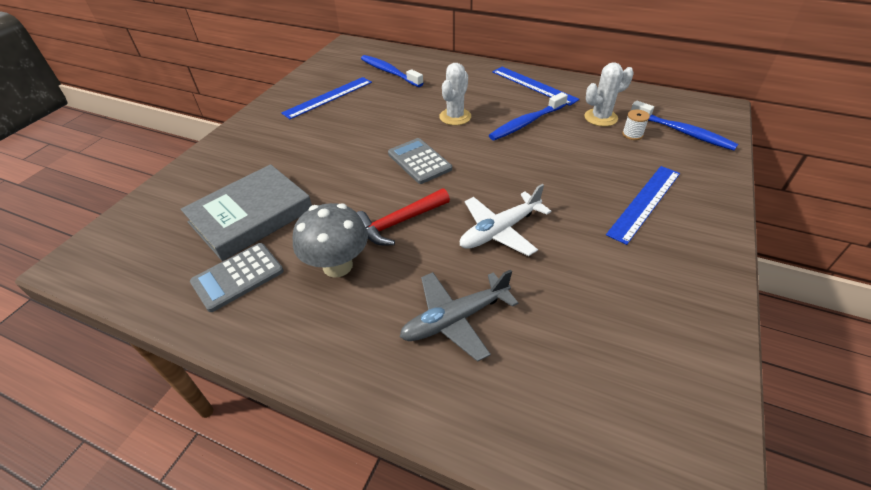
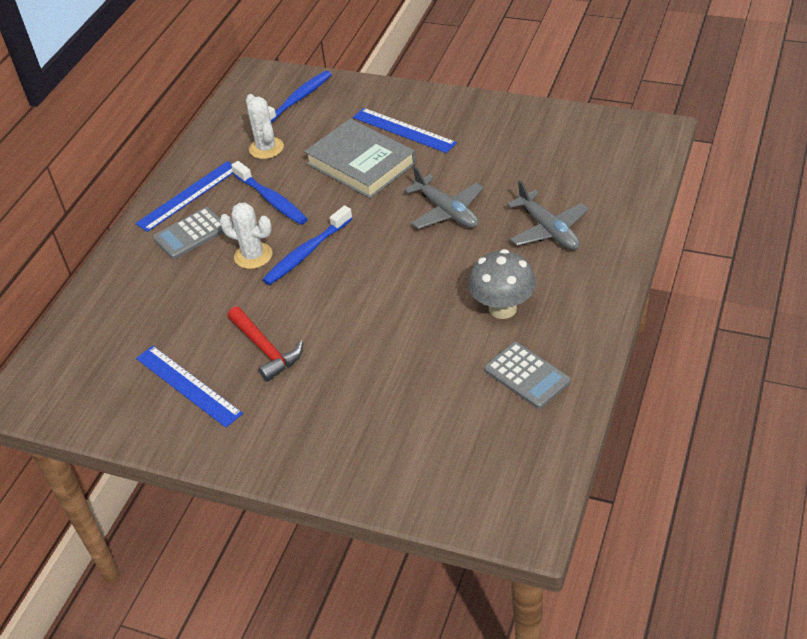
camera: 90 degrees left, 0 degrees up
(251, 216) = (440, 393): grey book -> grey book (361, 163)
(389, 72) = (124, 332): blue toothbrush -> blue toothbrush (306, 253)
(398, 223) = (442, 277): red hammer -> red hammer (266, 349)
(419, 161) = (342, 275): grey calculator -> grey calculator (190, 234)
(499, 231) = (447, 211): white plane -> grey plane
(632, 134) = (299, 130): white spool -> none

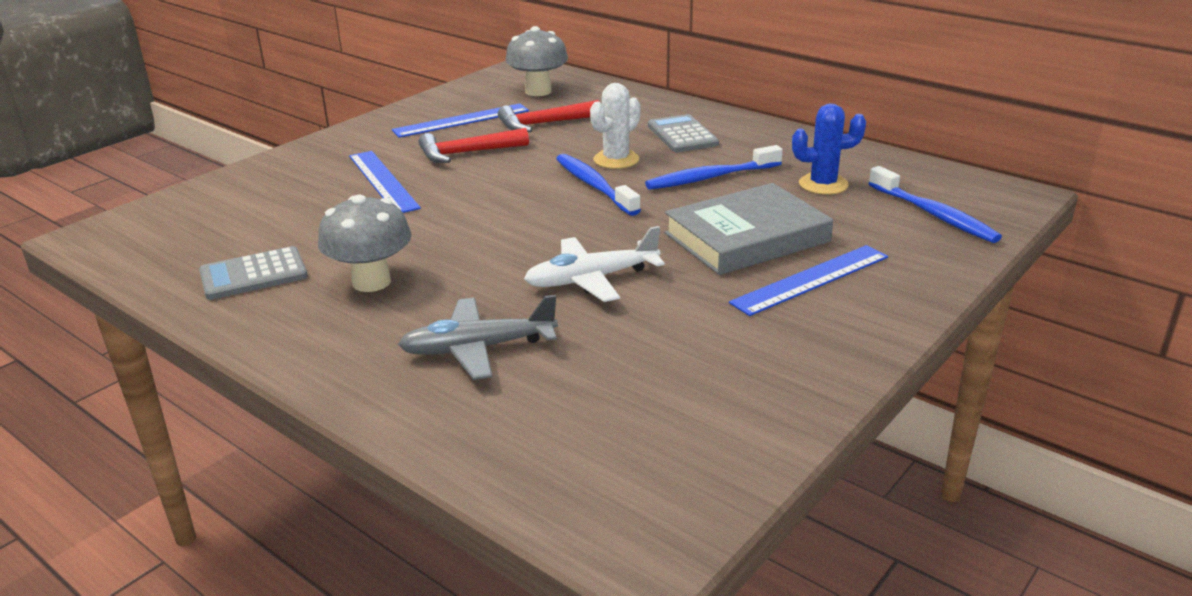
camera: 105 degrees right, 15 degrees down
(95, 359) = (538, 91): none -> grey mushroom
(184, 324) = (543, 124): none -> red hammer
(188, 196) = (753, 138): blue ruler -> blue ruler (383, 181)
(266, 148) = (823, 184): white cactus -> blue cactus
(447, 211) = (591, 279): grey plane -> white plane

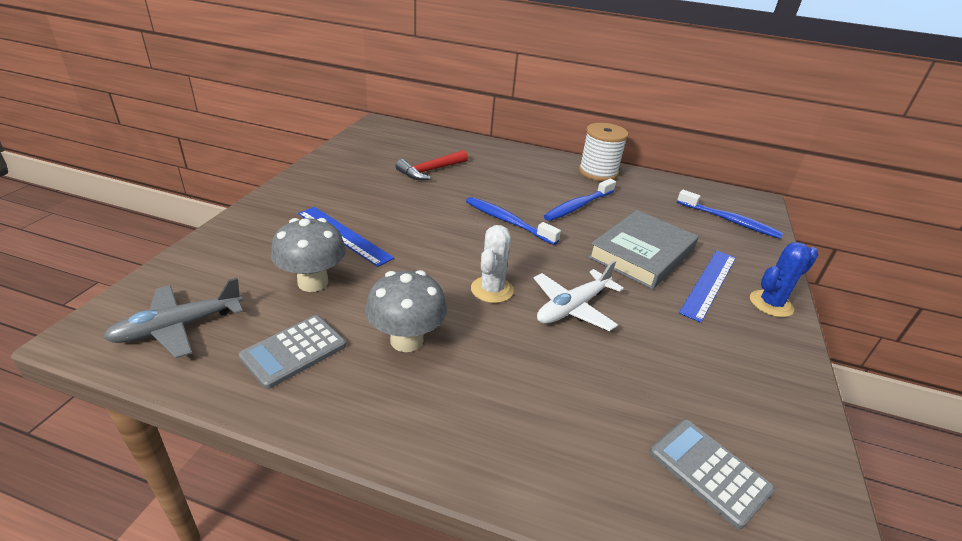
camera: 25 degrees left, 5 degrees up
(461, 120) = (366, 172): blue ruler -> none
(467, 153) = (392, 201): red hammer -> none
(477, 348) = (544, 395): grey plane -> grey plane (178, 327)
(538, 91) = (405, 143): grey mushroom -> grey mushroom (313, 282)
(616, 160) = (505, 197): white cactus -> white cactus (492, 290)
(682, 135) = (532, 173): grey calculator -> grey calculator (709, 471)
(784, 141) = (598, 172): none -> white spool
(823, 184) = (649, 204): blue cactus -> blue cactus (771, 304)

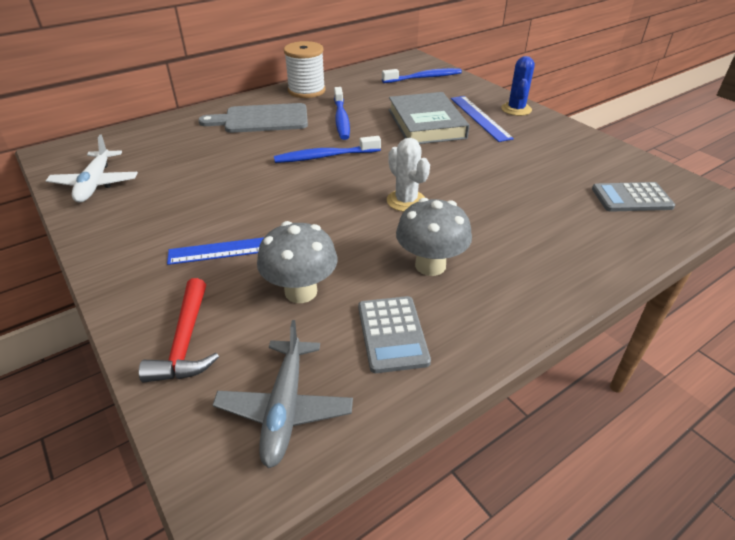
camera: 50 degrees left, 5 degrees up
(430, 171) = (195, 160): red hammer -> red hammer (185, 342)
(522, 172) = (261, 119): none -> grey cutting board
(572, 308) = (458, 176): white plane -> white plane (95, 184)

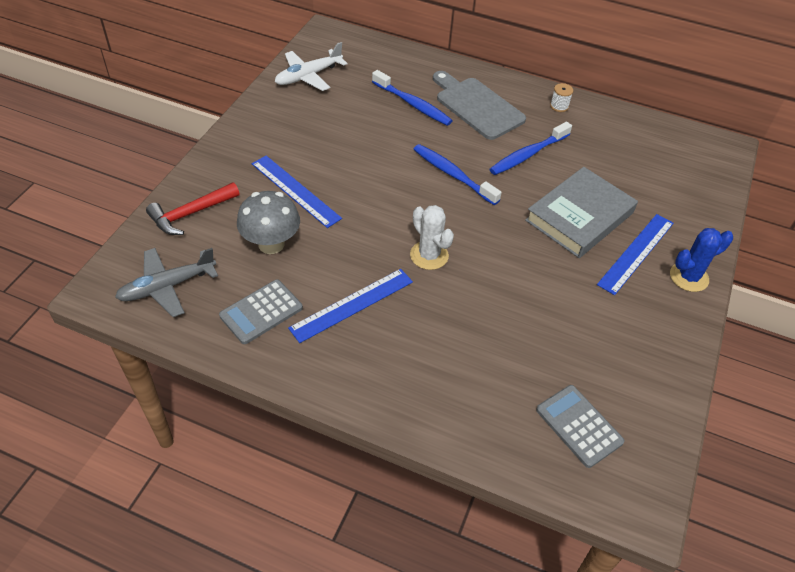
camera: 55 degrees right, 10 degrees up
(306, 90) = (559, 106): white spool -> white spool, size x0.44
(406, 201) = (429, 255): white cactus -> white cactus turned 60 degrees counterclockwise
(424, 78) = (684, 175): blue toothbrush -> blue toothbrush (413, 104)
(430, 265) = (352, 305): grey mushroom -> blue ruler

